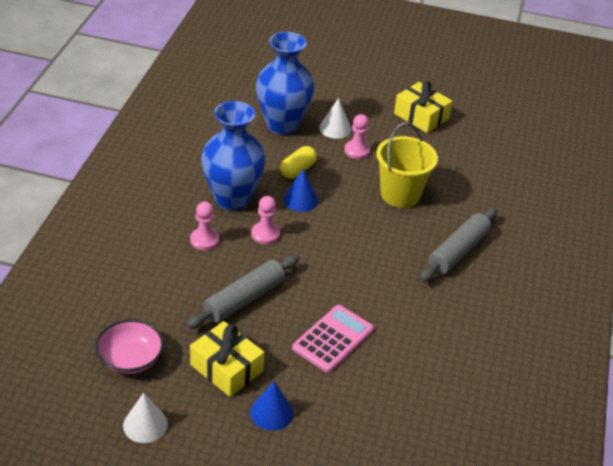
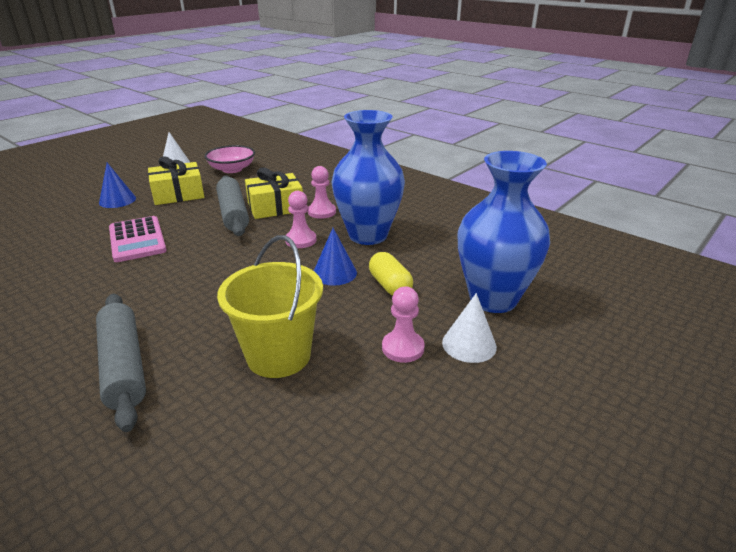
camera: 120 degrees right, 10 degrees down
(421, 116) = (472, 478): yellow gift -> yellow gift (275, 207)

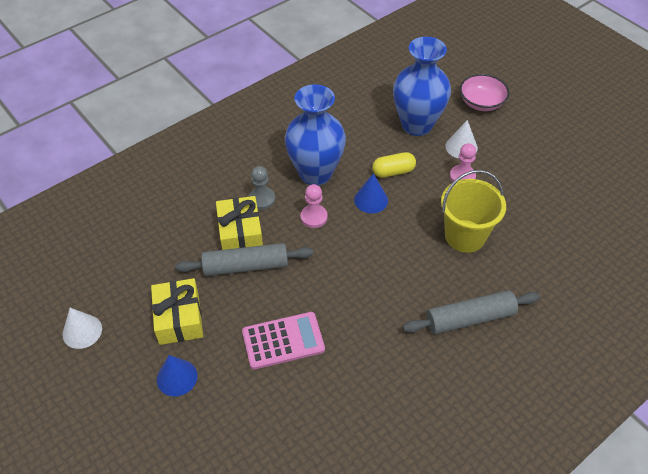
camera: 80 degrees left, 20 degrees up
(232, 169) = (120, 271): pink bowl -> pink bowl (481, 102)
(321, 212) = (262, 199): pink pawn -> grey pawn

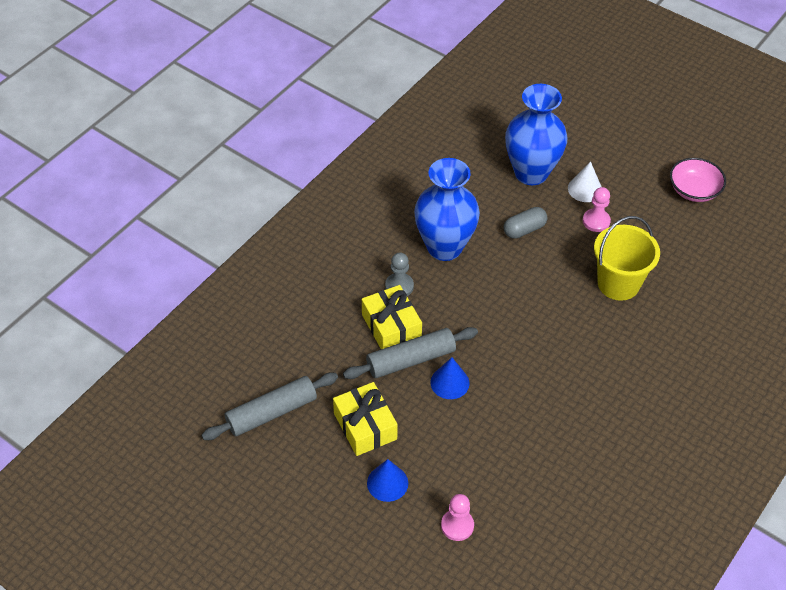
camera: 15 degrees left, 0 degrees up
(82, 331) = (271, 460): white cone -> none
(283, 341) = (477, 425): pink calculator -> none
(314, 217) = (460, 294): pink pawn -> pink pawn (457, 526)
(371, 200) = (512, 264): blue cone -> blue cone (449, 382)
(393, 171) = (524, 229): yellow capsule -> grey capsule
(469, 318) = (648, 365): grey rolling pin -> grey rolling pin (271, 412)
(481, 102) = (590, 135): pink bowl -> pink bowl (694, 190)

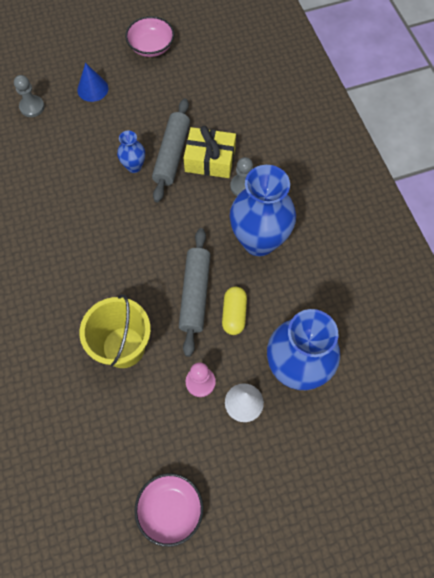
camera: 125 degrees right, 15 degrees up
(271, 412) = (195, 58): grey rolling pin -> grey rolling pin (195, 294)
(286, 464) = (151, 47): none -> pink bowl
(365, 426) = (142, 100): yellow gift -> none
(449, 382) = (134, 166): blue cone -> blue vase
(457, 526) = (32, 107): pink pawn -> grey pawn
(524, 229) = (234, 314): grey capsule -> yellow capsule

